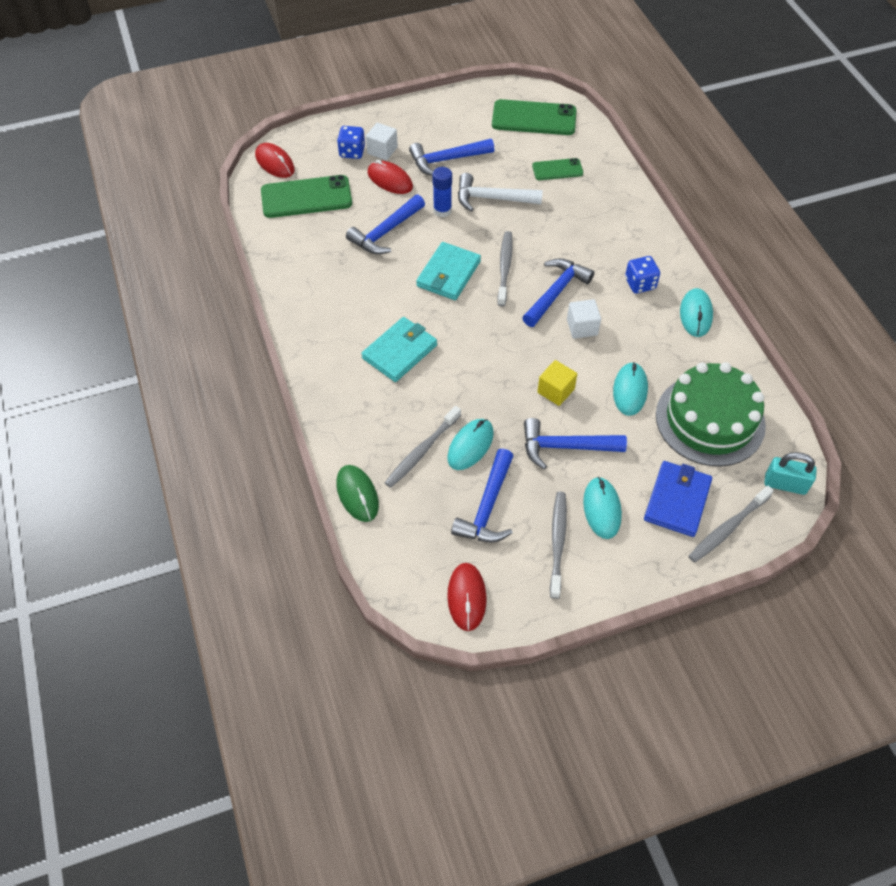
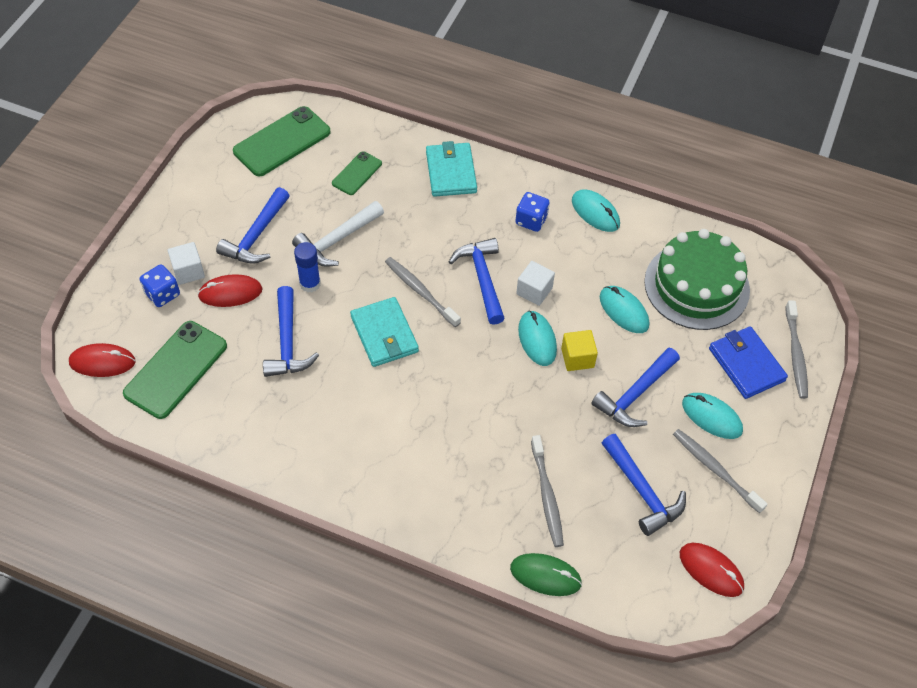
camera: 50 degrees left, 0 degrees up
(400, 351) = (430, 433): turquoise wallet -> turquoise wallet (451, 172)
(470, 446) = (574, 457): turquoise mouse -> turquoise mouse (537, 339)
(785, 484) = (790, 290): turquoise padlock -> none

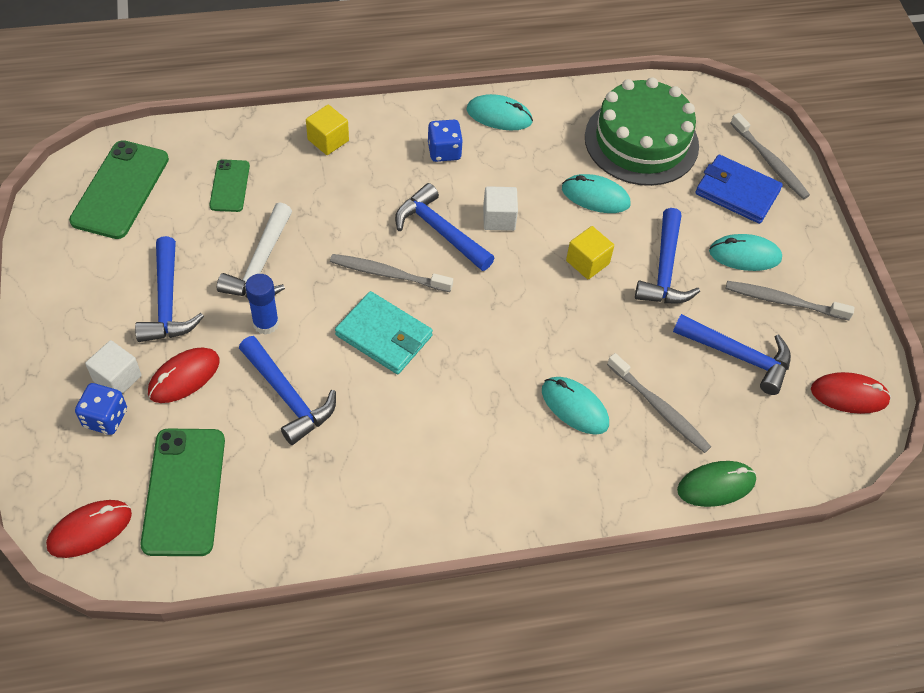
camera: 35 degrees left, 0 degrees up
(451, 172) = (328, 140): turquoise wallet -> yellow cube
(537, 339) = (537, 264): turquoise mouse -> turquoise mouse (574, 407)

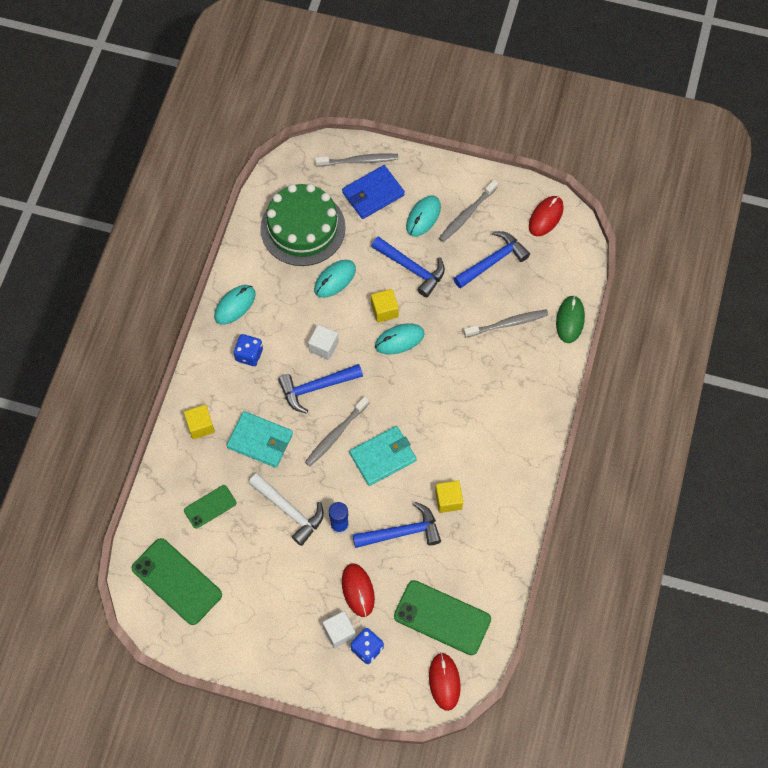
camera: 60 degrees left, 10 degrees up
(167, 302) = (292, 581): blue hammer -> none
(230, 186) = (210, 506): green phone -> green phone turned 60 degrees counterclockwise
(339, 202) = (260, 440): none -> turquoise wallet
(360, 434) = (448, 500): none -> yellow cube
(574, 407) = (485, 370): turquoise mouse -> turquoise mouse (399, 340)

